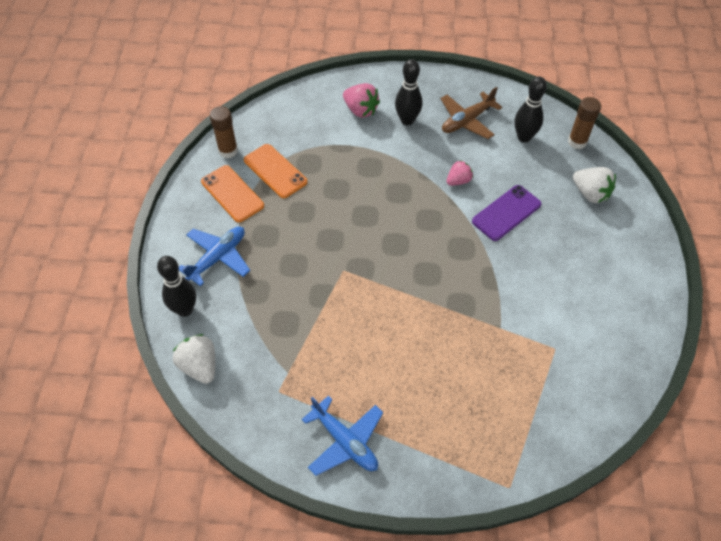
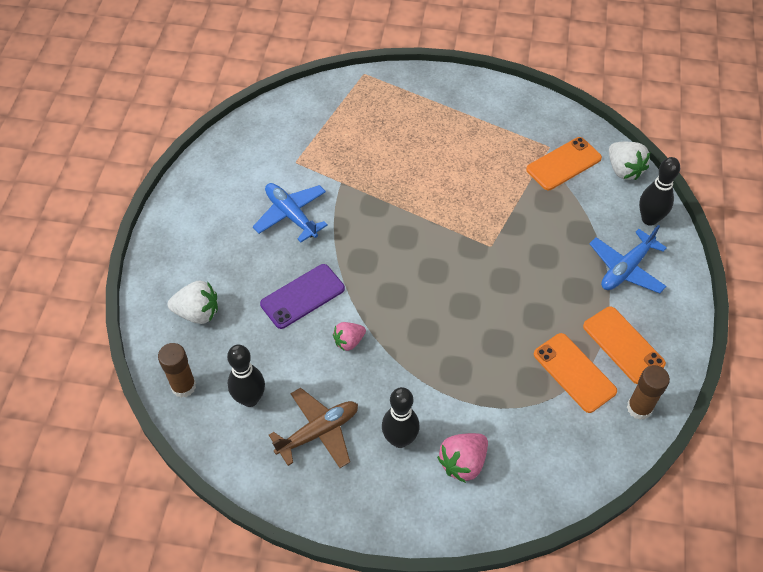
camera: 175 degrees left, 0 degrees up
(265, 369) = (563, 164): none -> orange phone
(345, 441) = (491, 109): blue plane -> blue plane (291, 215)
(360, 110) = (463, 463): pink strawberry -> pink strawberry turned 90 degrees counterclockwise
(590, 194) = (197, 313): white strawberry -> white strawberry turned 135 degrees clockwise

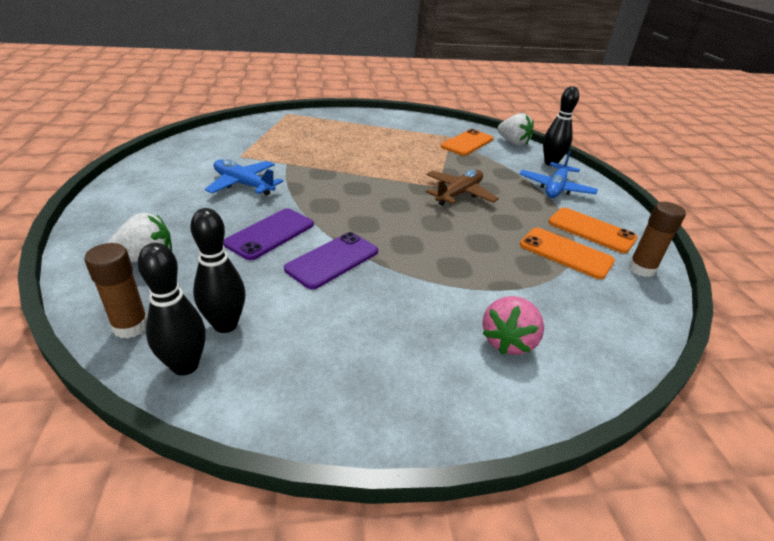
camera: 20 degrees left, 20 degrees down
(318, 432) = (324, 342): brown plane -> brown plane (459, 194)
(349, 341) = (332, 260): pink strawberry -> purple phone
(400, 439) = (426, 332): black bowling pin -> black bowling pin (185, 365)

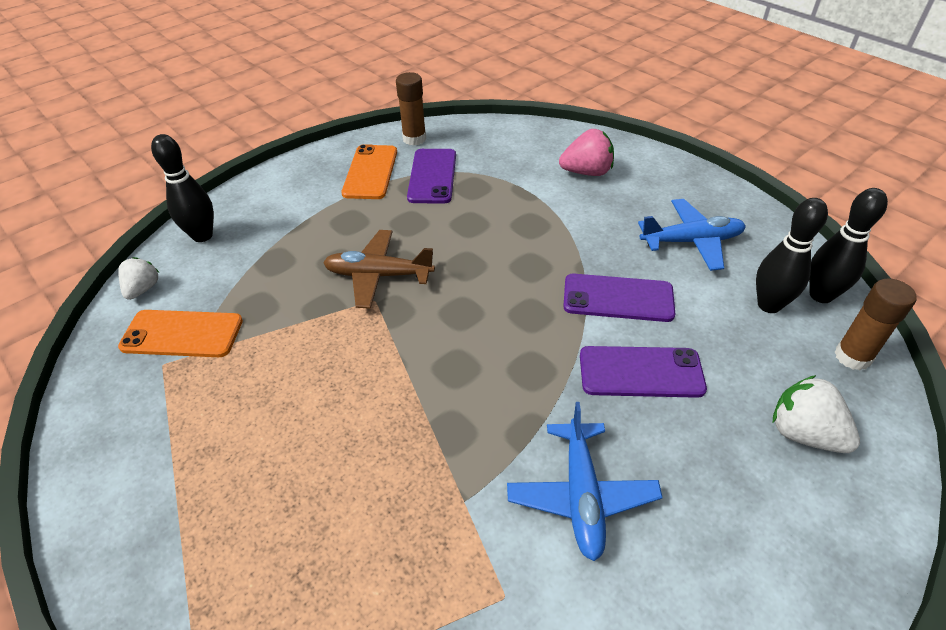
camera: 120 degrees left, 10 degrees up
(513, 143) = (143, 289): white strawberry -> white strawberry, size x0.66
(555, 188) = (286, 213): blue plane -> blue plane (691, 241)
(565, 253) = (432, 176): orange phone -> purple phone

